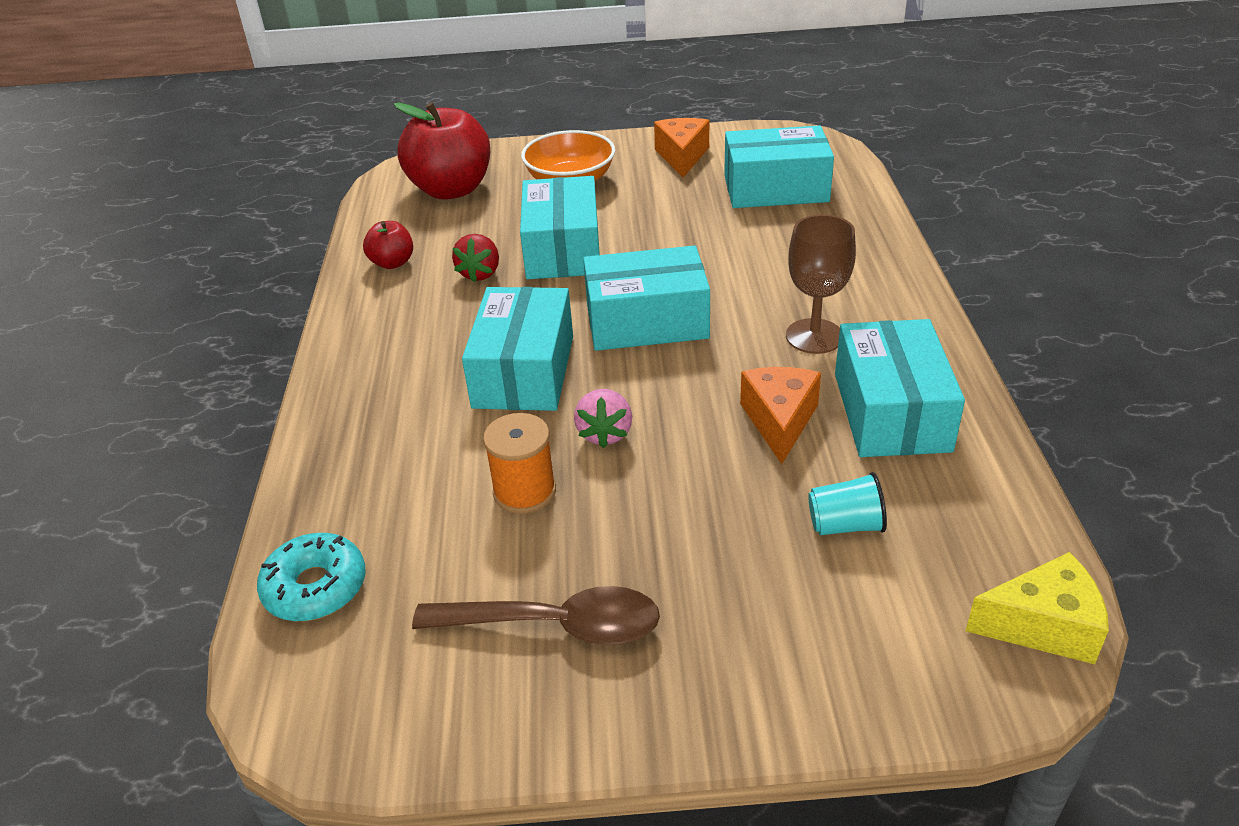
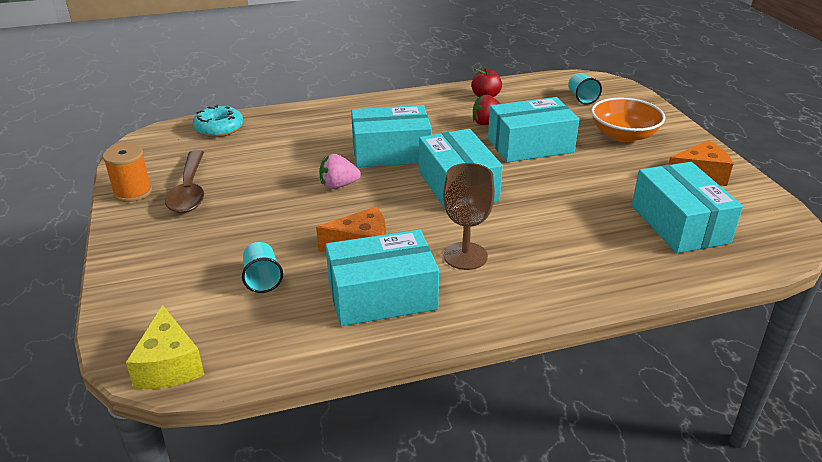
camera: 75 degrees right, 5 degrees down
(451, 190) = (582, 98): red apple -> turquoise cup
(524, 491) = (286, 168): orange spool -> orange spool (133, 192)

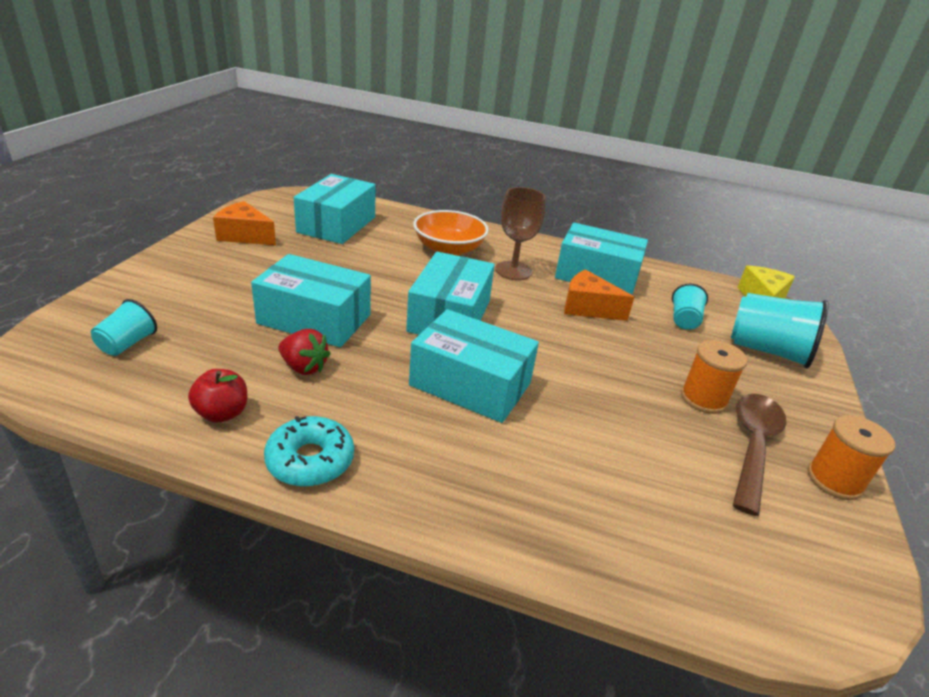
camera: 150 degrees left, 0 degrees up
(170, 281) = (767, 351): none -> turquoise cup
(219, 128) = (699, 572): turquoise donut -> turquoise donut (310, 460)
(229, 208) = (703, 399): none -> orange spool
(338, 185) = (567, 370): pink strawberry -> none
(623, 135) = (210, 285): orange bowl -> orange bowl (449, 249)

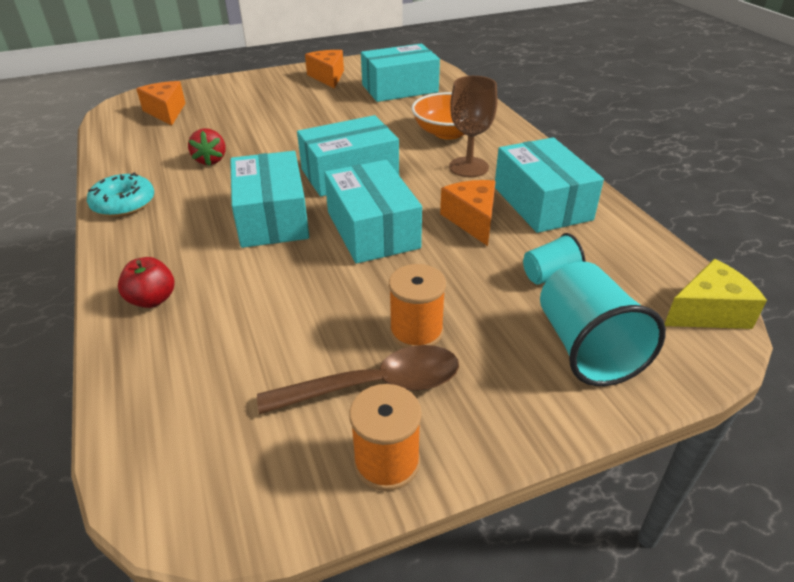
camera: 55 degrees right, 5 degrees up
(127, 344) = (166, 112): turquoise cup -> orange cheese
(222, 413) = (137, 162): red apple -> red apple (152, 299)
(314, 319) = (267, 138): turquoise box -> turquoise box (372, 230)

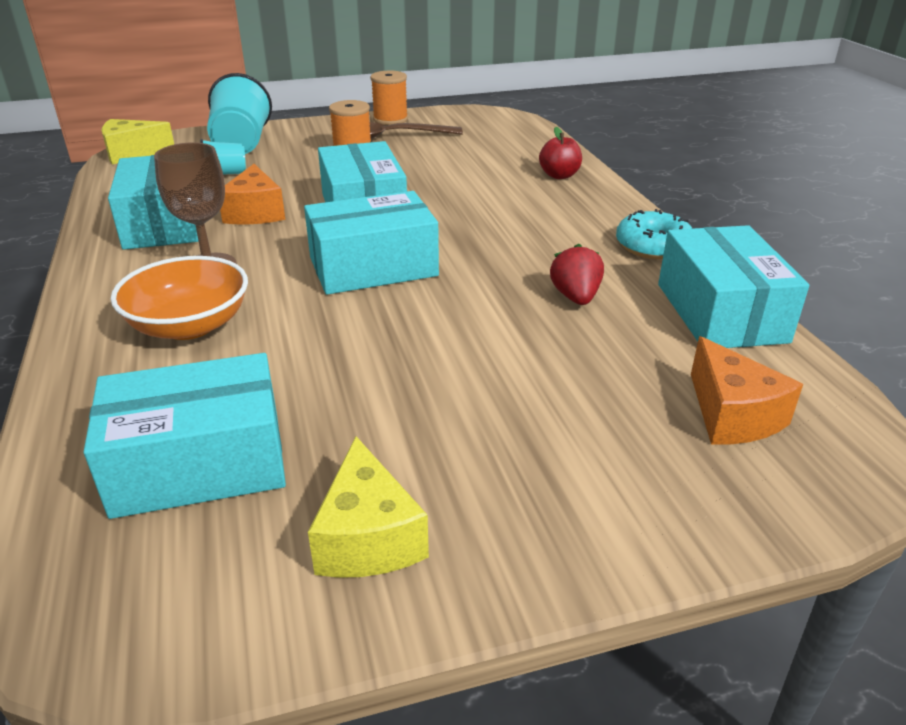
camera: 175 degrees left, 5 degrees down
(272, 217) = (470, 225): turquoise box -> turquoise box (721, 312)
(328, 77) = (368, 537): orange cheese -> yellow cheese

